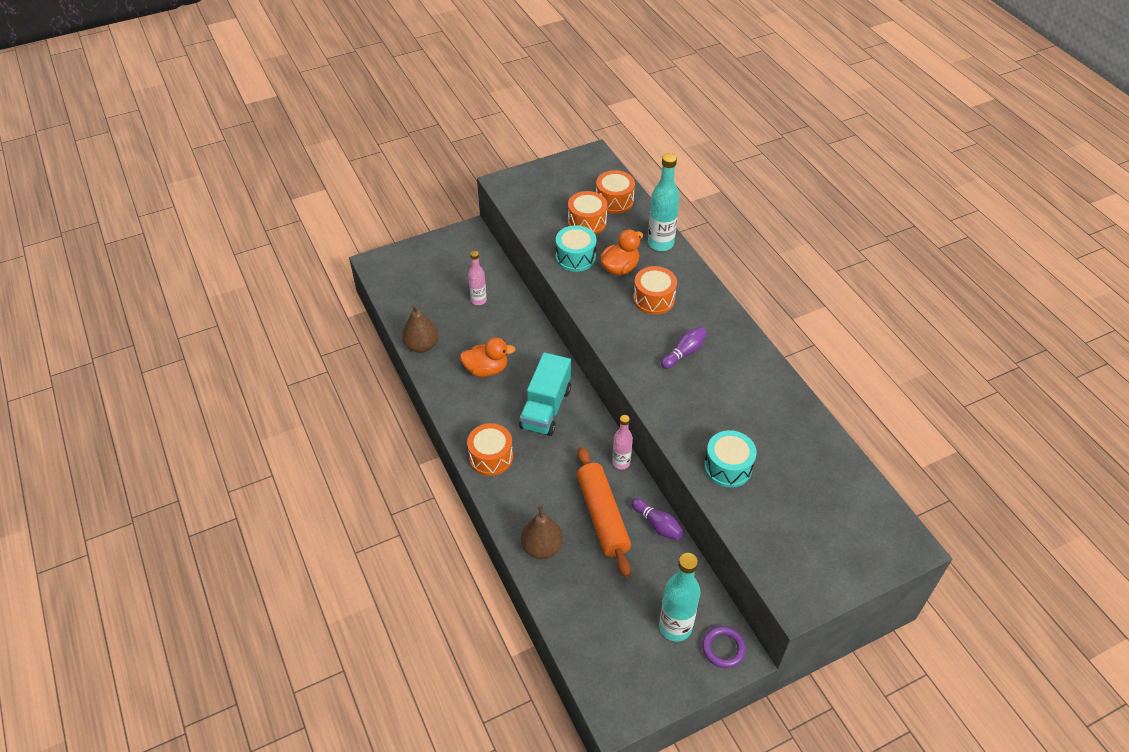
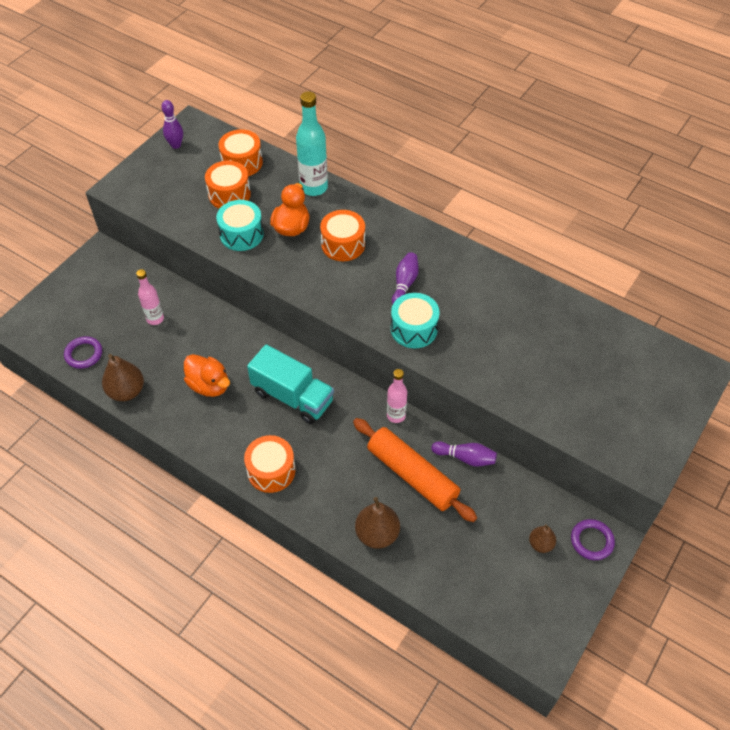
camera: 30 degrees left, 5 degrees up
(408, 304) = (84, 354): none -> purple ring
(486, 369) = (209, 385): orange duck -> orange duck turned 75 degrees clockwise
(546, 408) = (292, 397): turquoise truck -> turquoise truck turned 45 degrees counterclockwise
(570, 167) = (176, 145): none -> purple bowling pin
(675, 627) = (540, 544): turquoise bottle -> brown pear
(728, 467) = (512, 374): turquoise drum -> turquoise drum (414, 329)

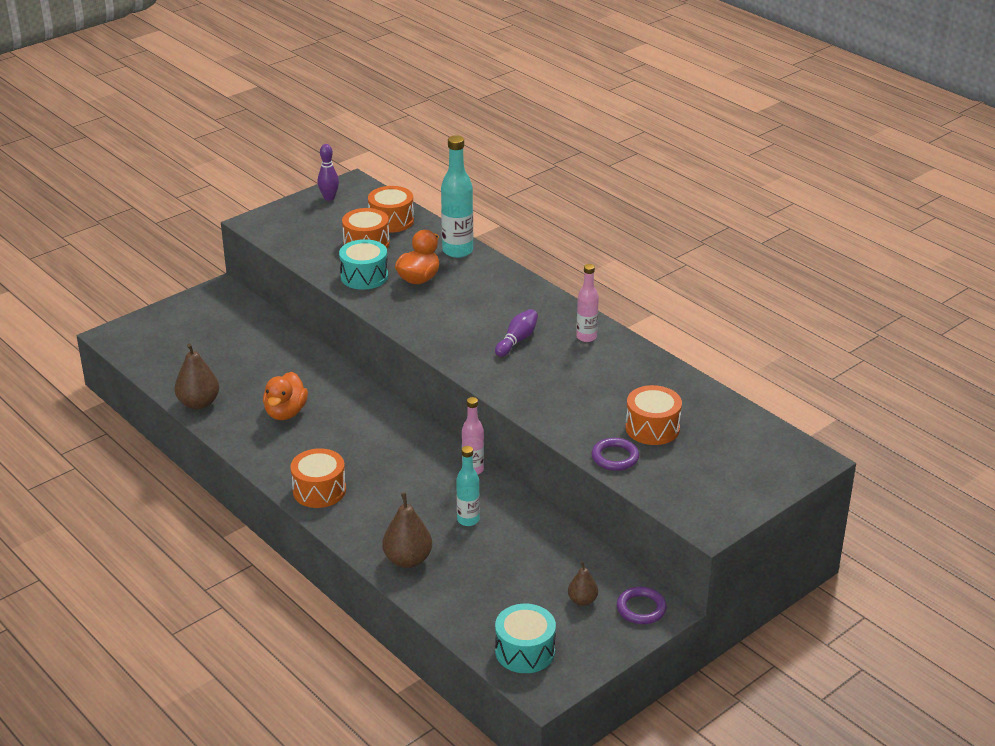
camera: 15 degrees right, 20 degrees down
(84, 354) = (168, 367): purple ring -> purple ring (615, 457)
(155, 319) = (253, 351): pink bottle -> pink bottle (586, 337)
(209, 385) = (285, 412): orange duck -> orange duck turned 45 degrees clockwise
(292, 397) = (369, 436): turquoise truck -> none
(343, 244) = (467, 300): orange drum -> orange drum (652, 428)
(412, 475) = (468, 520): orange rolling pin -> turquoise bottle
(414, 329) = (509, 376): turquoise drum -> turquoise drum (525, 651)
(465, 458) = (533, 517): purple bowling pin -> none

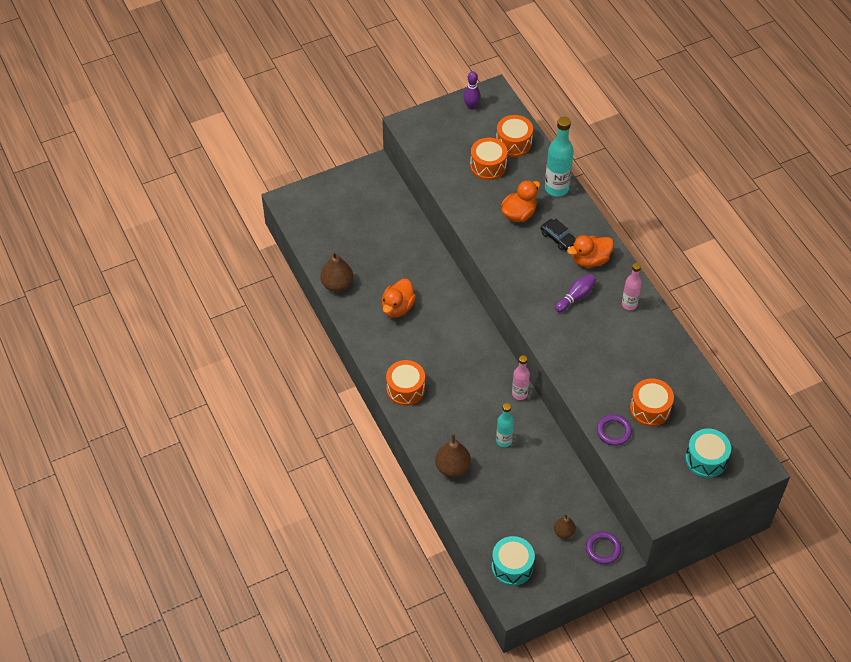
camera: 15 degrees right, 20 degrees up
(364, 276) = (478, 202): turquoise drum -> turquoise drum (706, 459)
(475, 292) = (558, 238): none -> black car
(522, 305) = (590, 260): none -> orange duck

